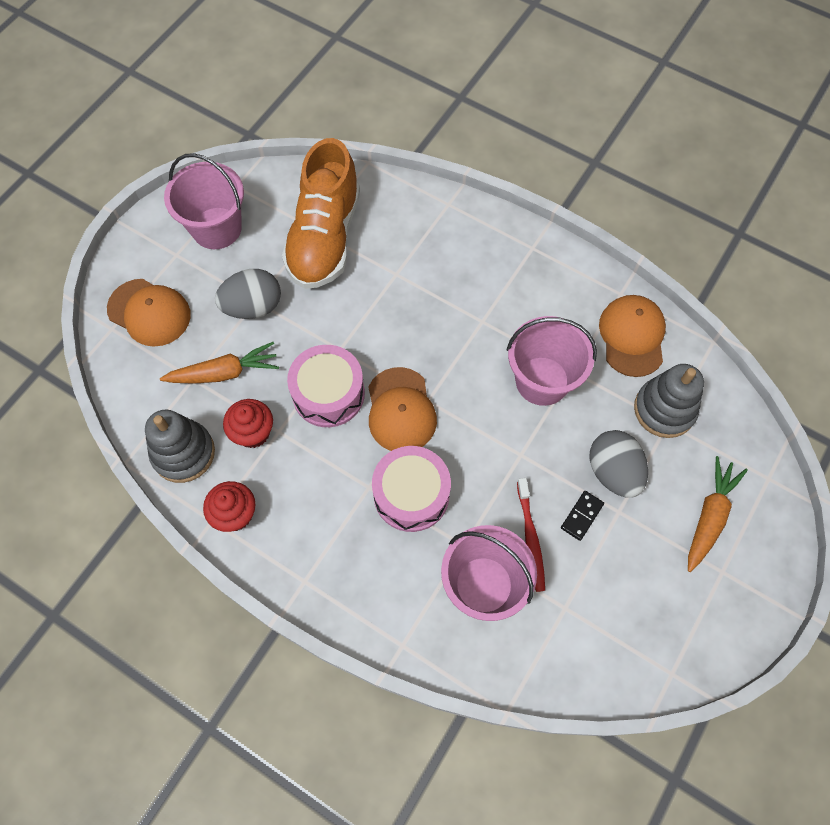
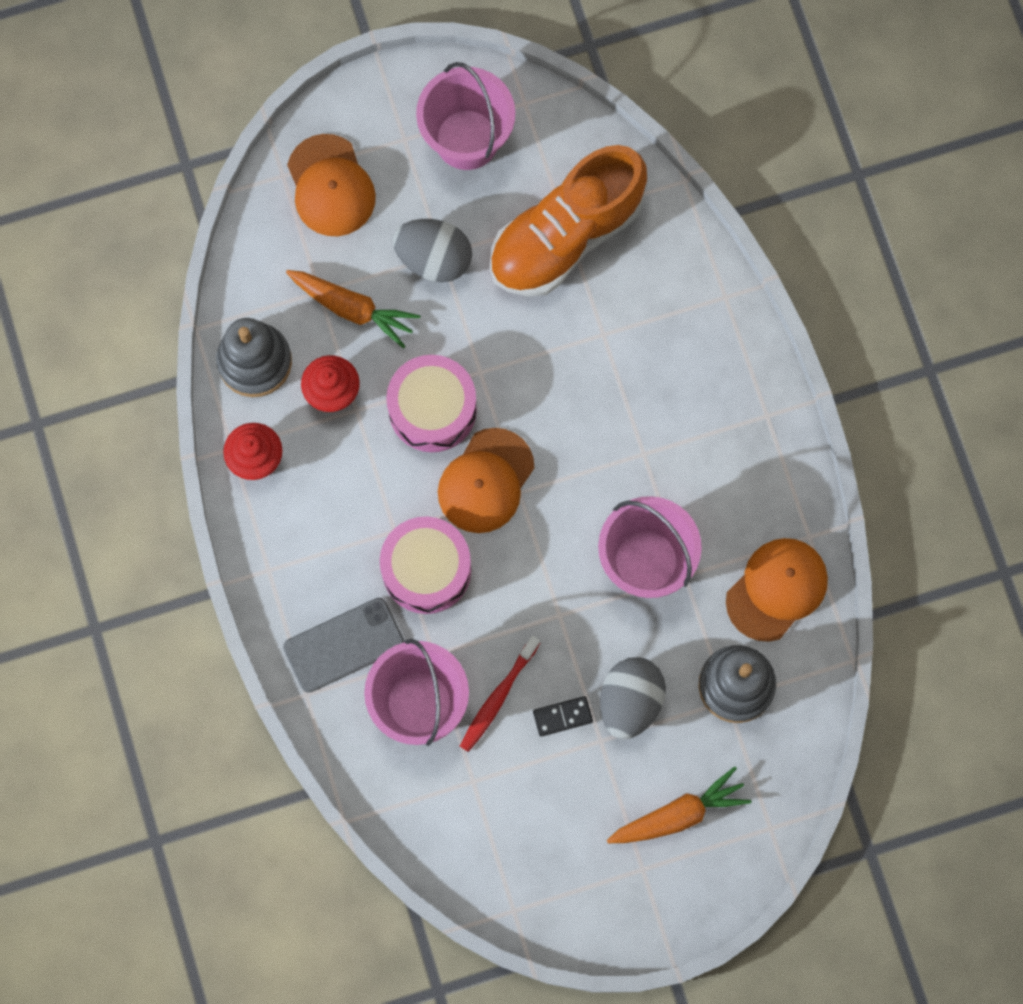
camera: 40 degrees right, 10 degrees up
(399, 589) = (344, 645): none -> grey phone

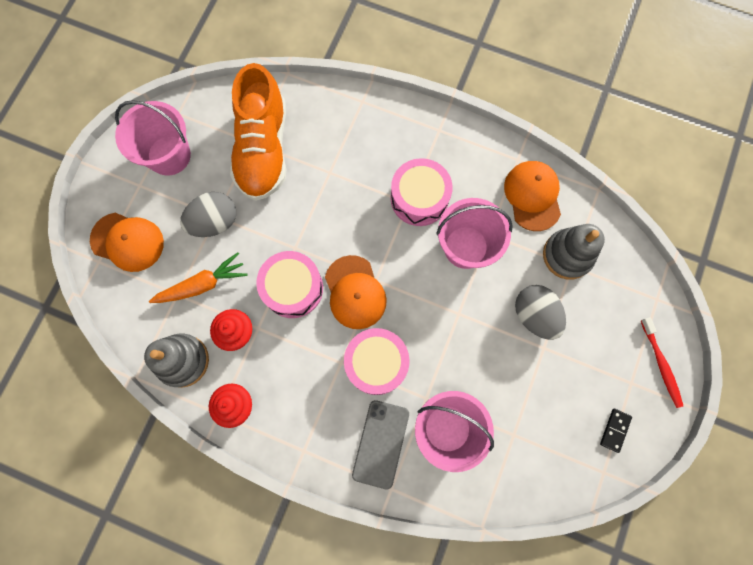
camera: 50 degrees left, 0 degrees up
(498, 697) = (477, 382): red toothbrush -> red toothbrush (661, 364)
(562, 716) = (515, 357): black domino -> black domino (614, 430)
(660, 461) = (419, 198): none -> pink drum
(679, 814) = (615, 339): orange carrot -> none

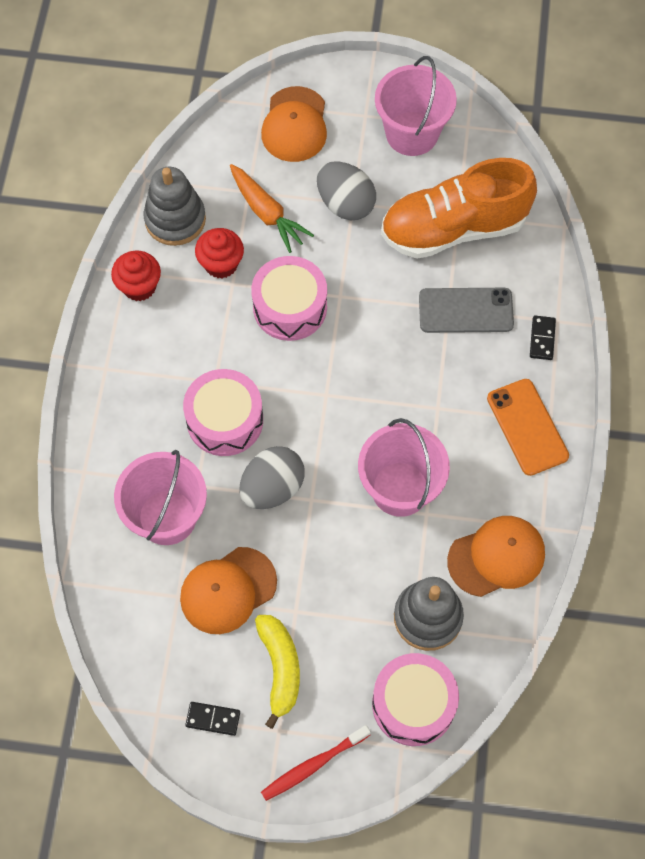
camera: 75 degrees right, 10 degrees down
(355, 292) = (304, 375): orange cap -> orange cap (228, 590)
(373, 115) = (542, 339): none -> black domino
(381, 443) = (132, 448): grey phone -> grey phone (466, 311)
(419, 198) = (448, 419): pink drum -> pink drum (413, 704)
(439, 146) = (527, 427): none -> orange phone
(534, 315) = (334, 591): grey egg -> grey egg (272, 488)
(585, 370) = (280, 668): none -> yellow banana

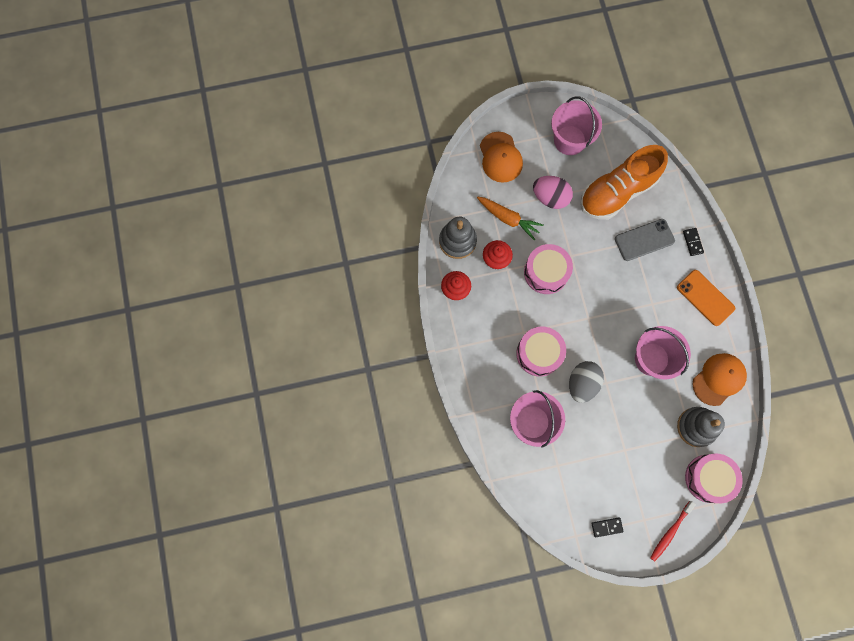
camera: 20 degrees left, 10 degrees up
(228, 590) = (583, 452): orange cap -> none
(280, 668) = (630, 485): yellow banana -> none
(345, 204) = (550, 197): grey egg -> pink egg

